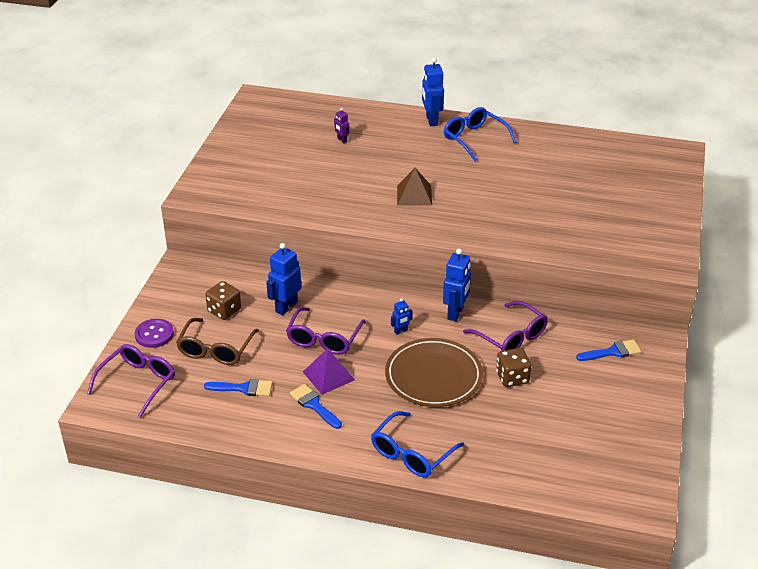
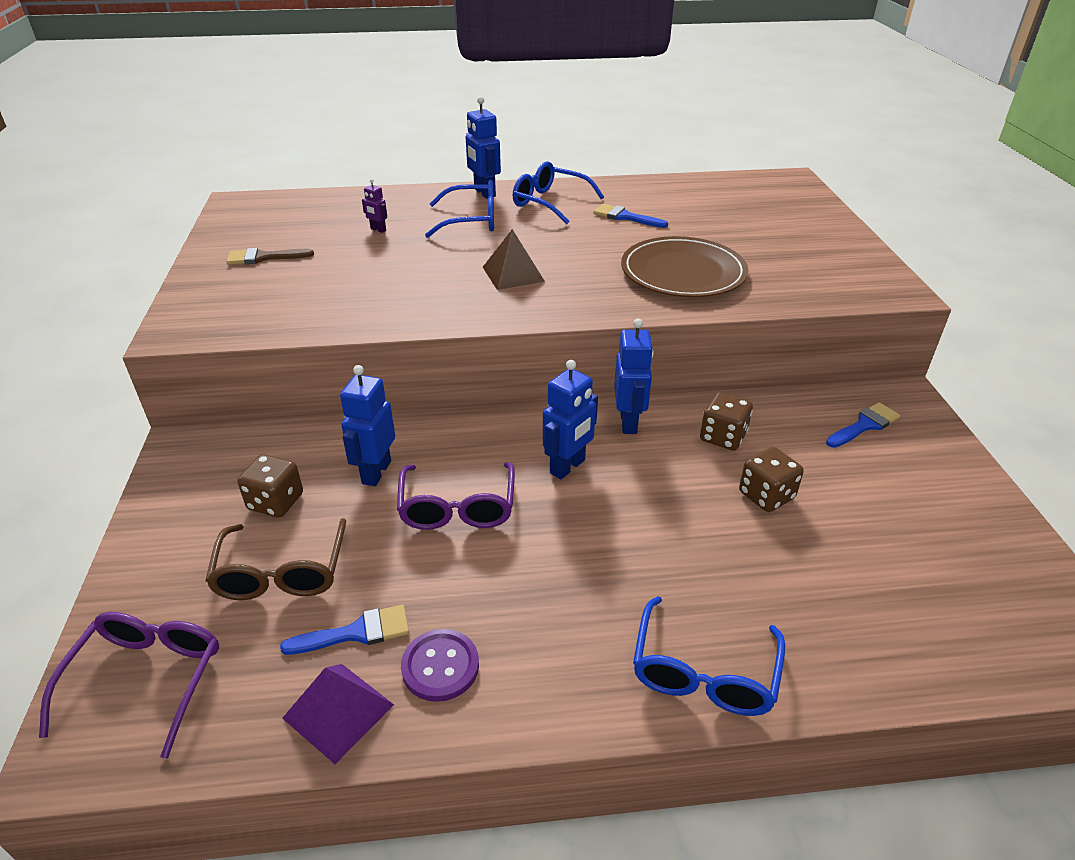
camera: 20 degrees left, 0 degrees up
(154, 334) = (160, 574): purple button -> purple button (440, 666)
(260, 149) = (263, 257): none -> brown brush
(314, 405) = (494, 629): blue brush -> blue brush (625, 217)
(328, 375) = (493, 567): purple pyramid -> purple pyramid (338, 711)
(401, 331) = (568, 467): blue robot -> blue robot, size x1.92
(409, 144) = (471, 221): none -> blue glasses
(433, 375) = (655, 522): brown plate -> brown plate (683, 272)
(510, 337) = (723, 437): purple glasses -> brown dice

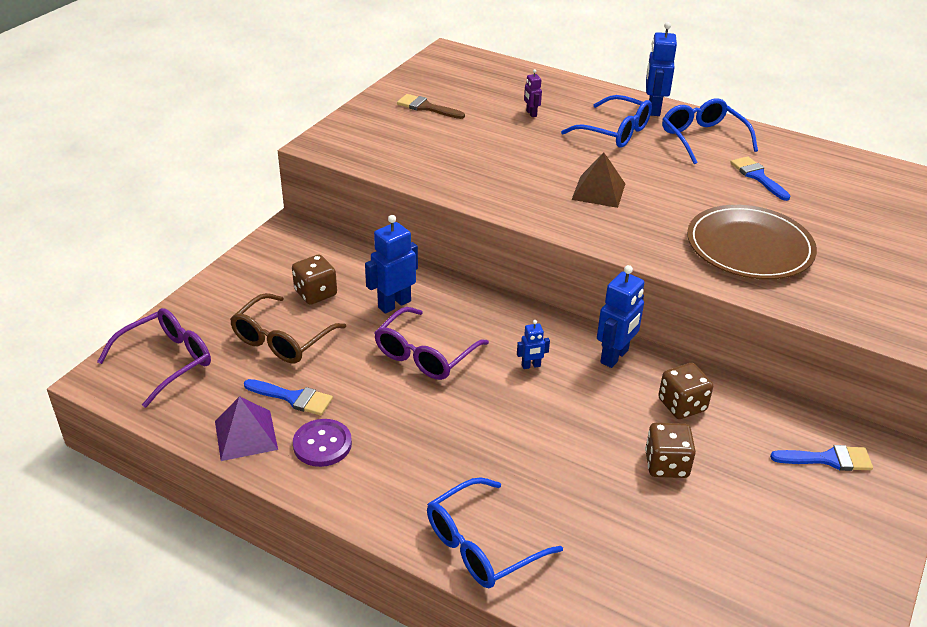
camera: 35 degrees right, 0 degrees up
(568, 467) = (531, 366): blue robot -> blue robot, size x0.52

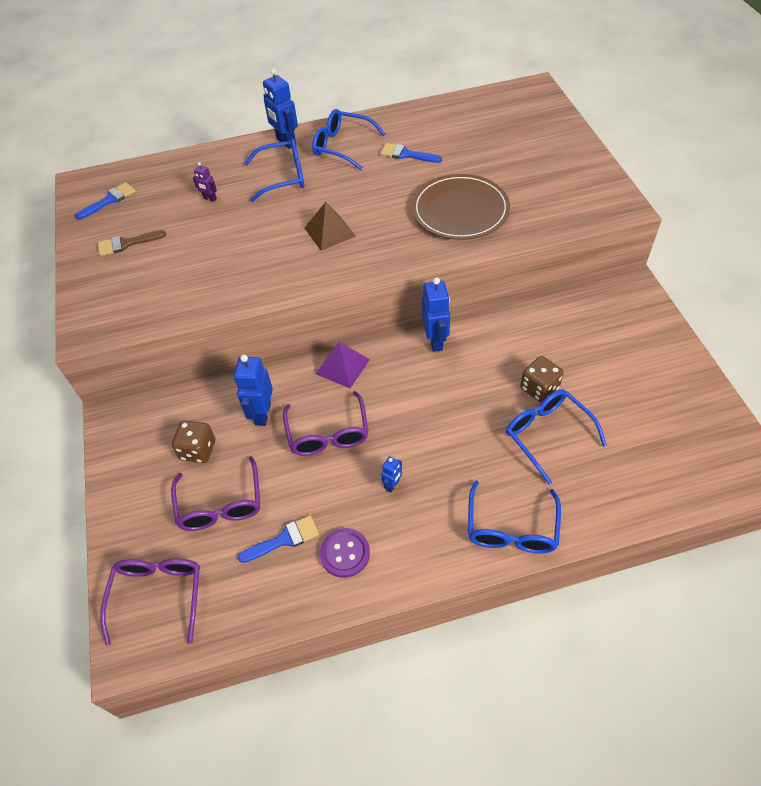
camera: 40 degrees left, 15 degrees up
(246, 435) = (288, 594): purple pyramid -> purple pyramid (342, 366)
(282, 339) = (220, 504): brown glasses -> purple glasses
(531, 366) = (398, 387): blue robot -> blue robot (392, 485)
(621, 506) = (548, 435): none -> blue glasses
(682, 405) = (504, 343): brown dice -> none
(828, 459) = (604, 316): blue brush -> blue brush (109, 200)

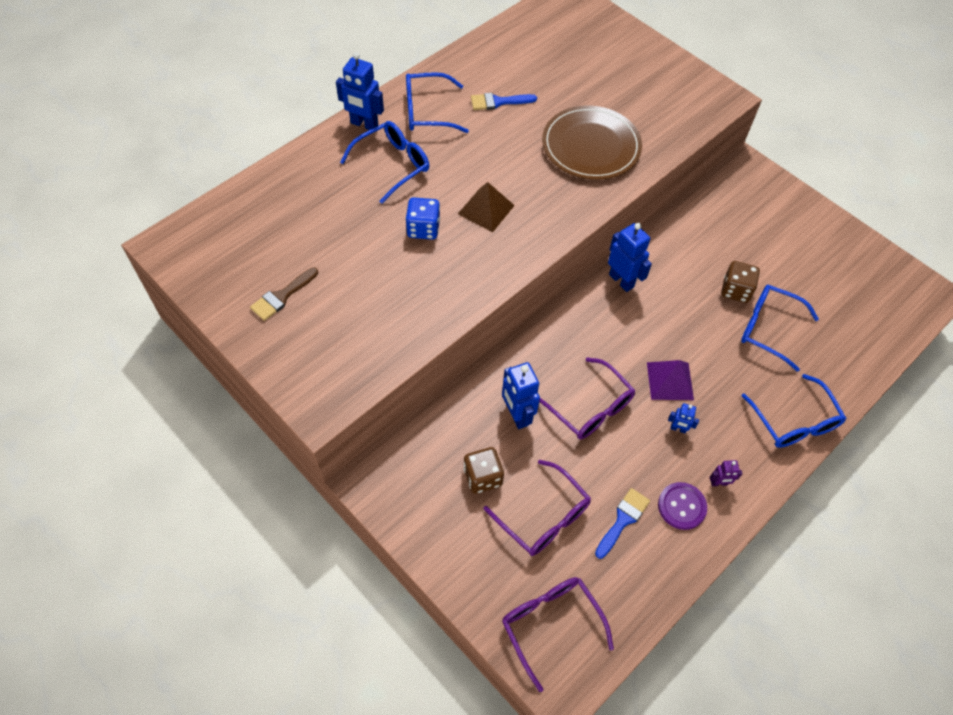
camera: 35 degrees left, 5 degrees up
(109, 200) = (218, 254): blue brush -> none
(210, 198) = (333, 215): purple robot -> purple robot (719, 483)
(268, 230) = (423, 229): none -> blue dice
(342, 366) = (557, 338): purple pyramid -> purple pyramid (670, 381)
(392, 485) = (678, 429): blue robot -> blue robot turned 105 degrees clockwise

